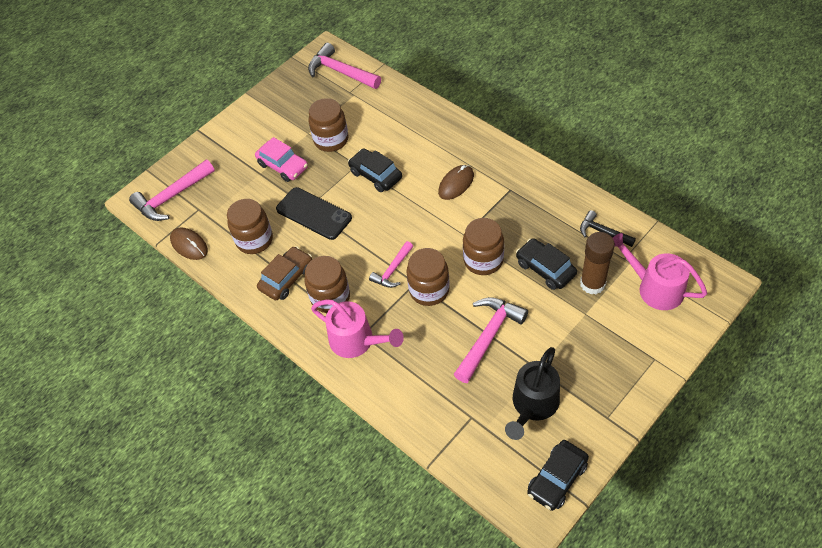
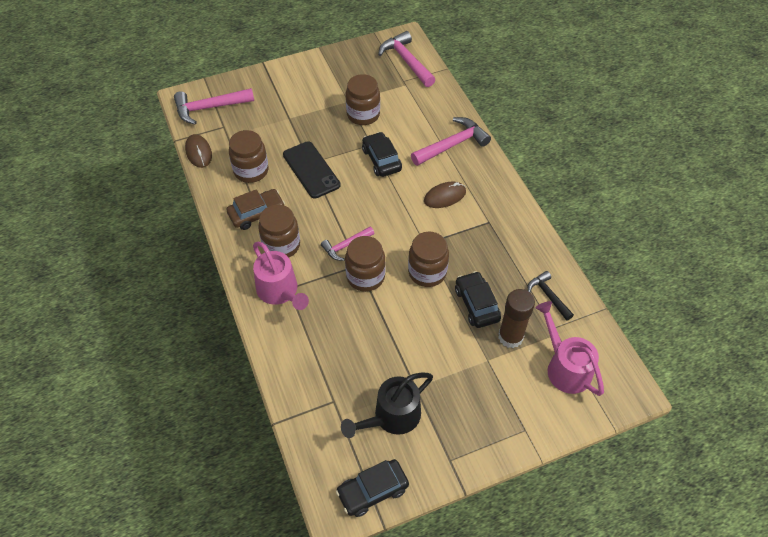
camera: 20 degrees right, 0 degrees up
(283, 166) = (311, 120): pink car -> none
(489, 336) = (391, 339): pink hammer -> pink hammer (452, 144)

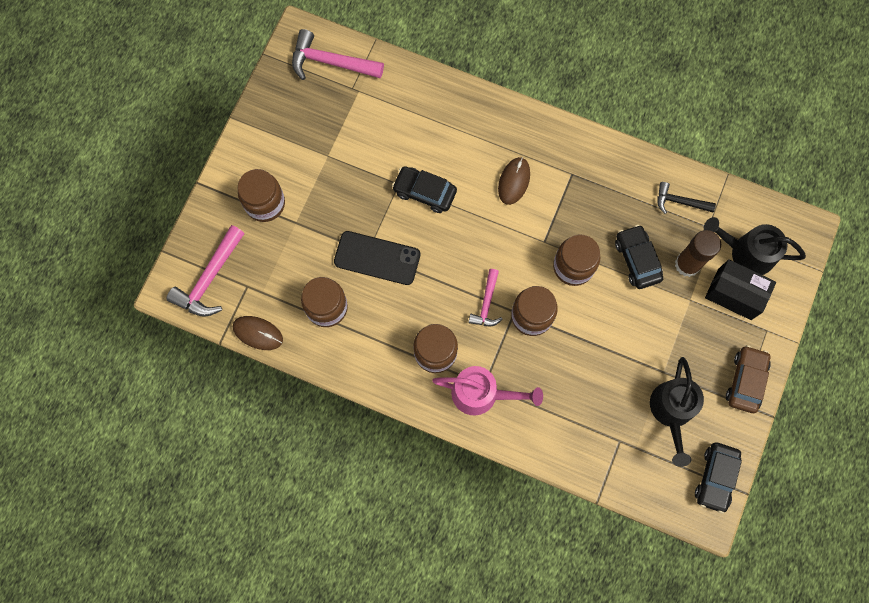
camera: 45 degrees left, 20 degrees up
(257, 213) = (381, 343): brown car -> brown car (745, 381)
(363, 115) = (357, 158): brown jar -> brown jar (265, 204)
(452, 144) = (466, 121): pink hammer -> none
(476, 304) = (637, 260): black car -> black car turned 45 degrees clockwise
(525, 385) = (734, 294): none -> black box
(564, 367) = (746, 253): pink watering can -> black watering can

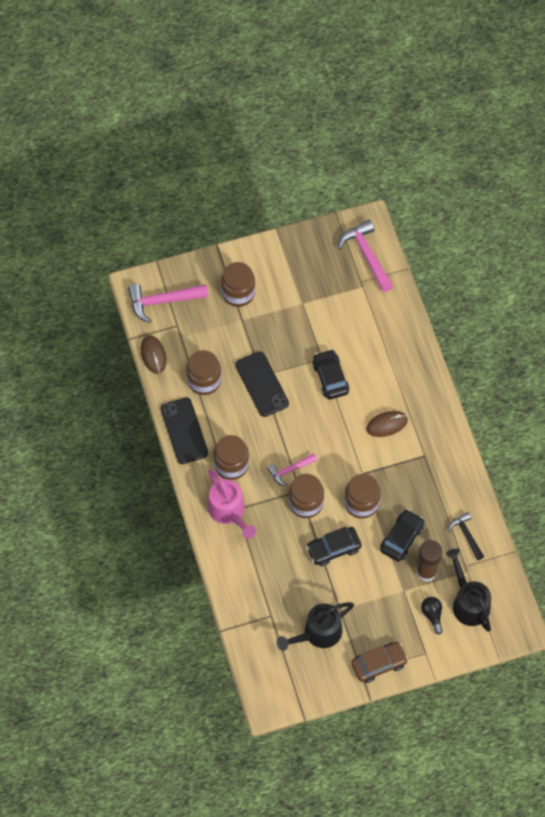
camera: 50 degrees right, 10 degrees down
(362, 368) = (184, 431): none -> black phone
(716, 478) = (297, 691): black car -> black car (333, 549)
(734, 294) = (432, 615): black box -> black light bulb

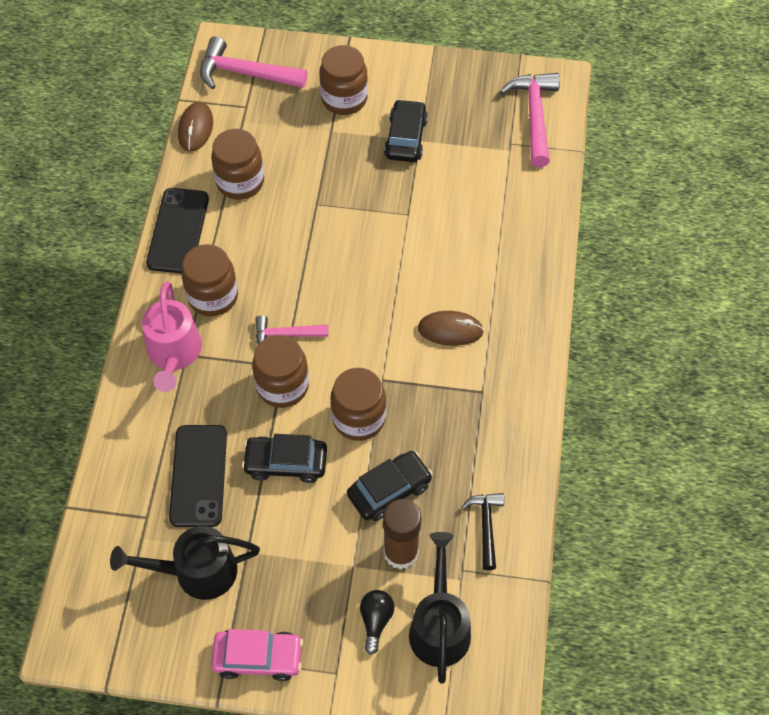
camera: 25 degrees right, 5 degrees down
(261, 384) = (311, 214): black phone -> black phone (198, 476)
(330, 378) = (406, 242): black car -> black car (405, 138)
(379, 664) = (258, 657): brown car -> pink car

